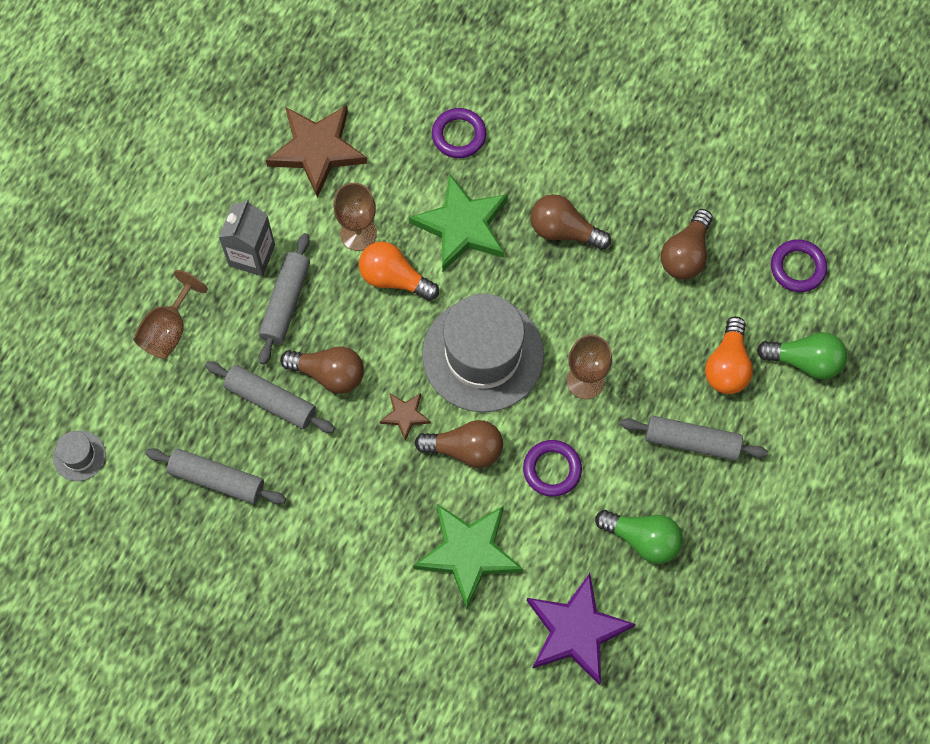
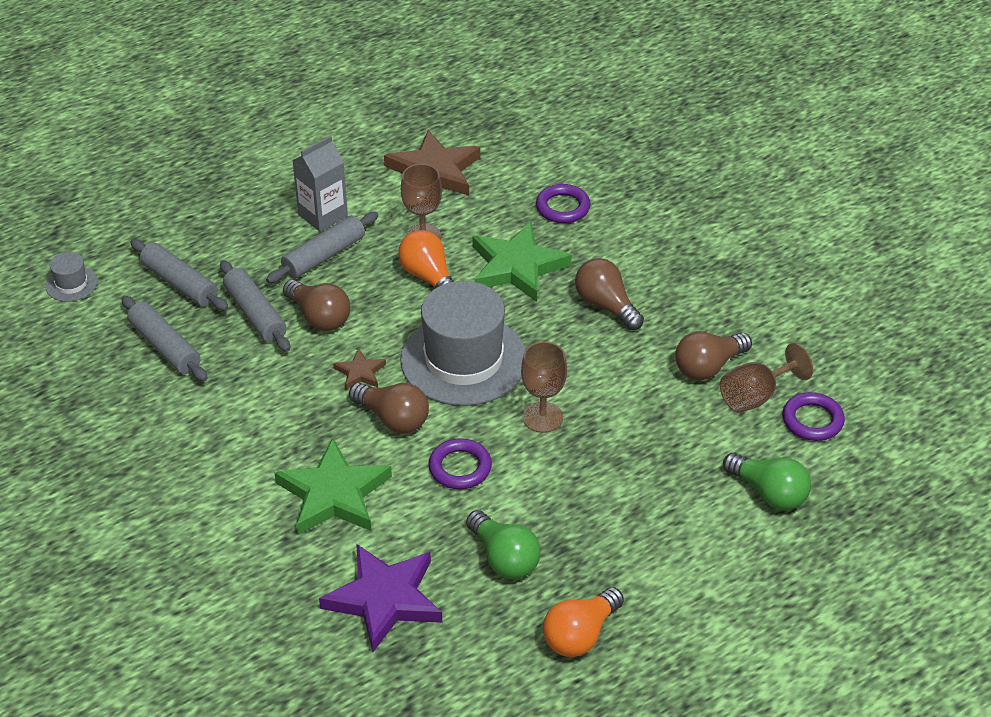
camera: 30 degrees right, 25 degrees down
(169, 330) = (214, 235): brown goblet -> brown goblet (755, 396)
(692, 442) = (609, 505): grey rolling pin -> grey rolling pin (180, 283)
(727, 366) = (687, 464): orange light bulb -> orange light bulb (580, 635)

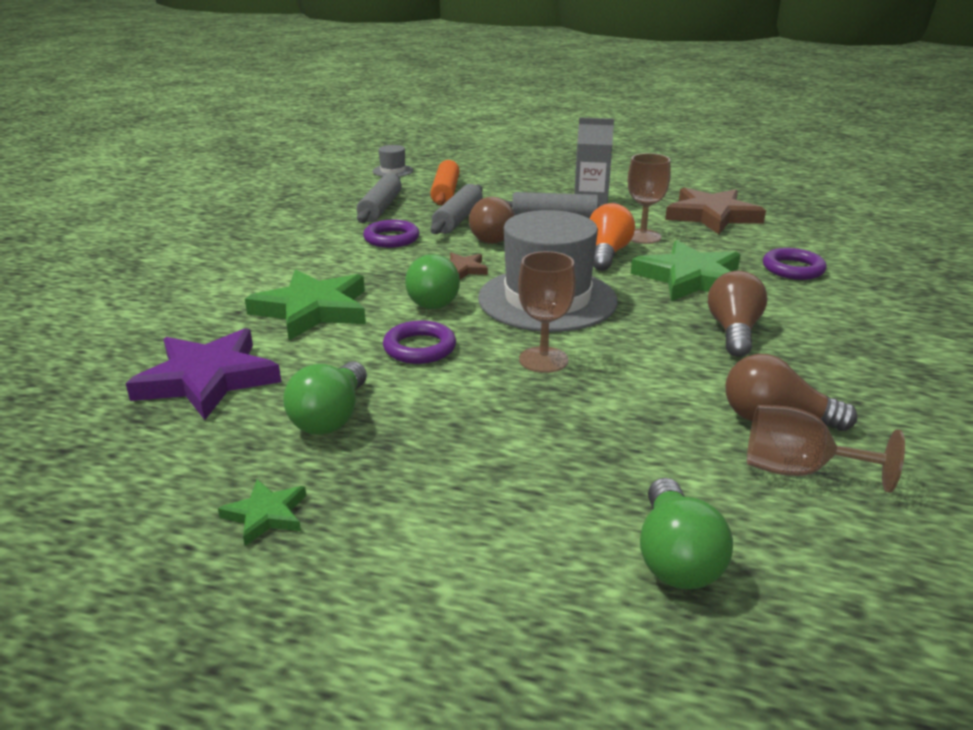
camera: 50 degrees right, 15 degrees down
(180, 283) = (445, 192): grey rolling pin -> orange rolling pin
(393, 419) = (433, 299): brown light bulb -> green light bulb
(580, 635) = (266, 515): orange light bulb -> green star
(812, 420) = (847, 535): purple ring -> purple ring (391, 238)

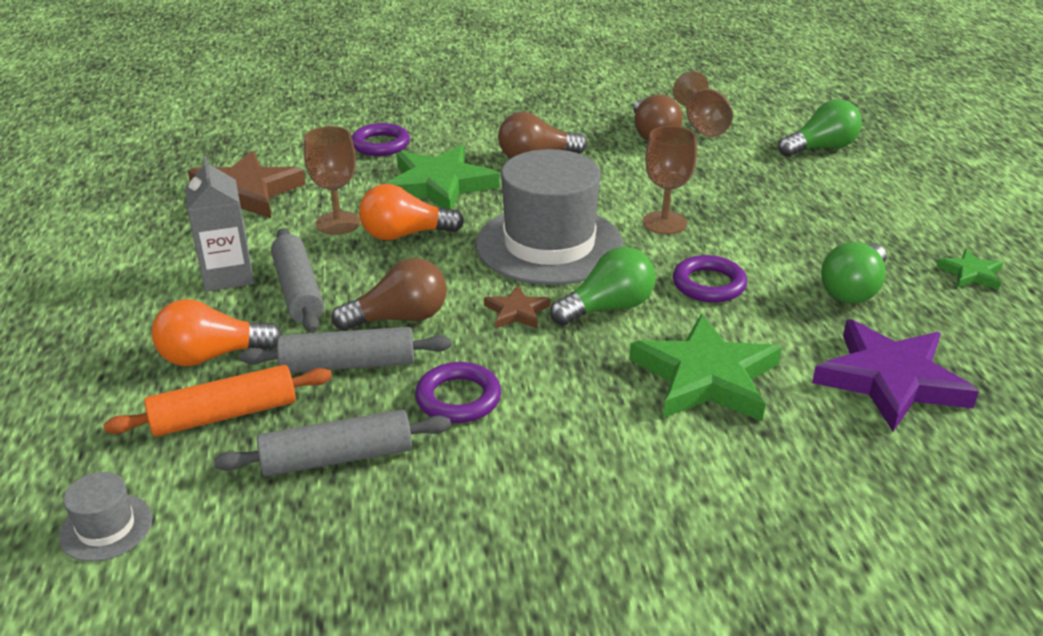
camera: 115 degrees left, 5 degrees up
(331, 417) = (853, 290): green light bulb -> green light bulb turned 135 degrees clockwise
(503, 194) = (212, 356): none -> orange light bulb

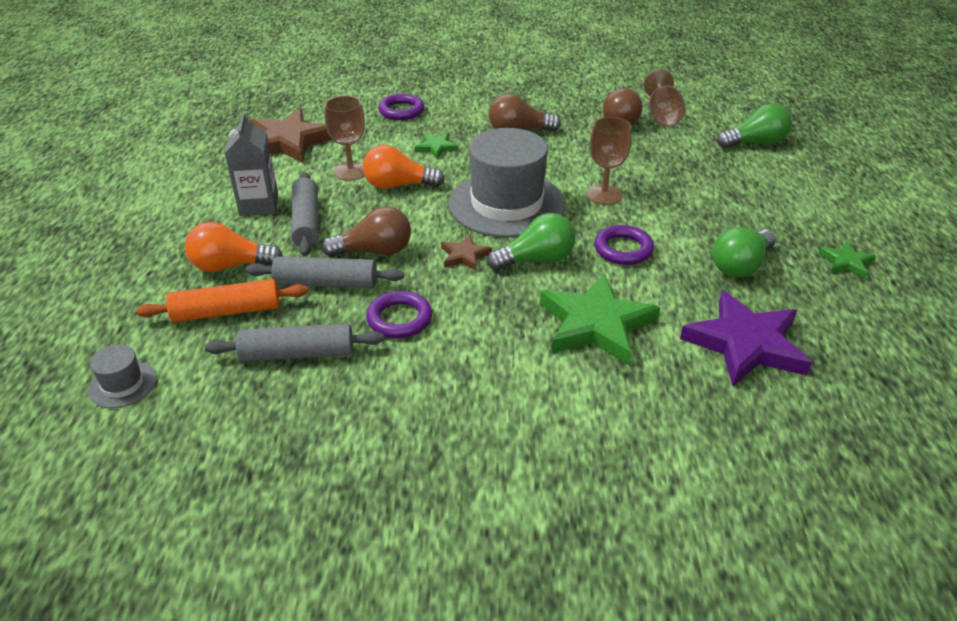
camera: 10 degrees right, 5 degrees up
(439, 185) = (436, 148): green star -> green star, size x0.48

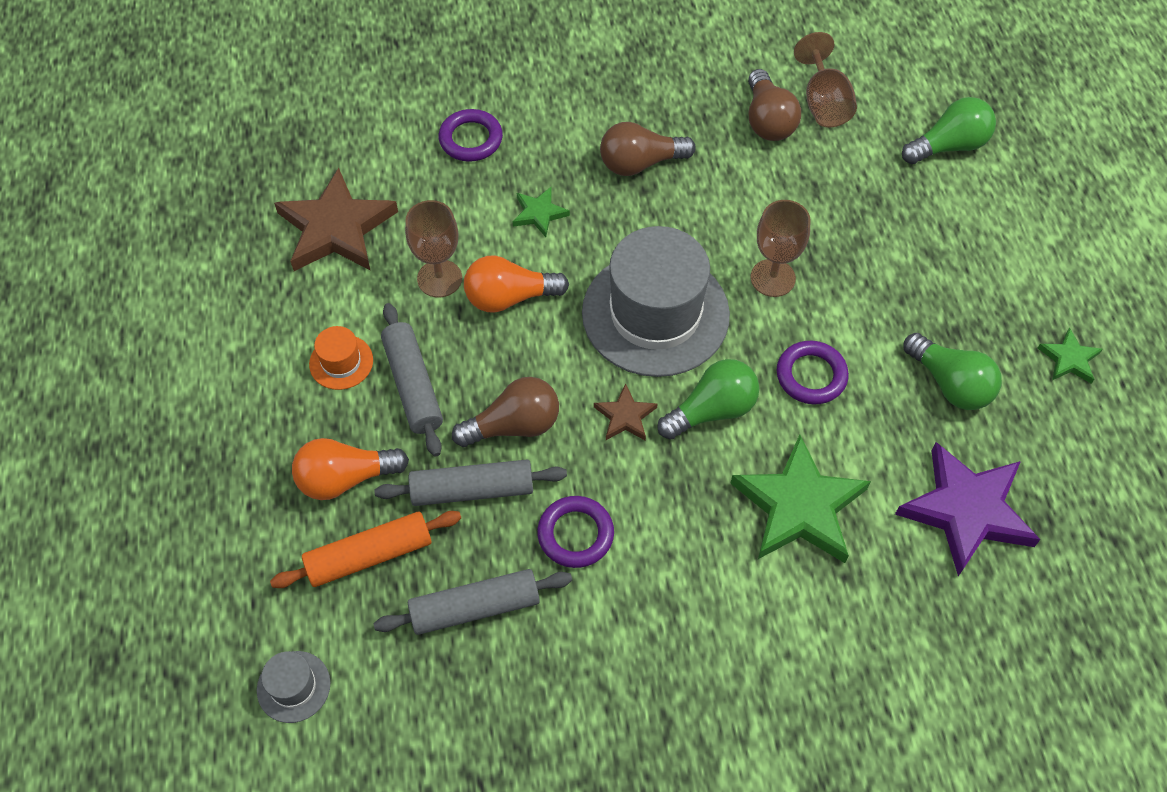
camera: 10 degrees left, 20 degrees up
(259, 205) = (341, 362): grey carton -> orange hat
(740, 266) = (950, 384): green light bulb -> green light bulb turned 75 degrees counterclockwise

